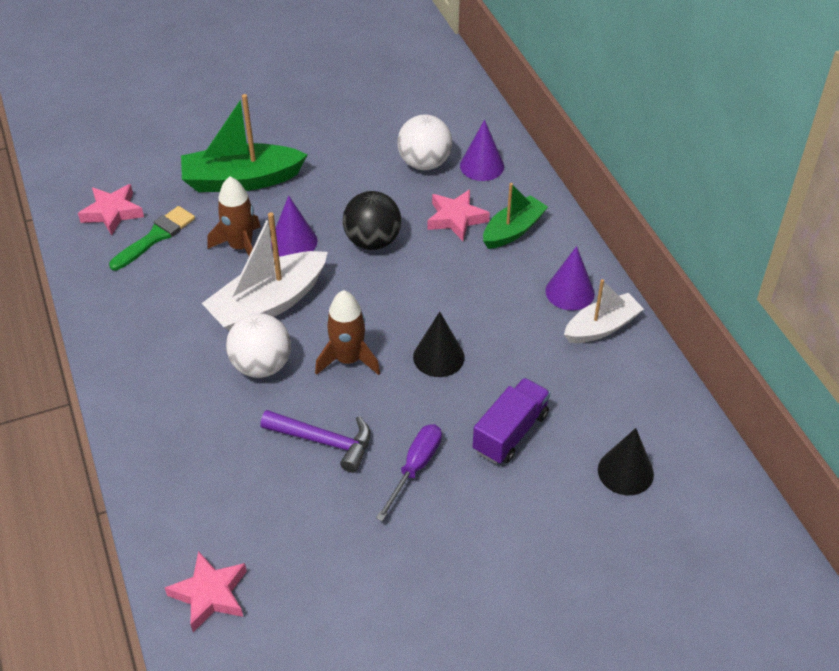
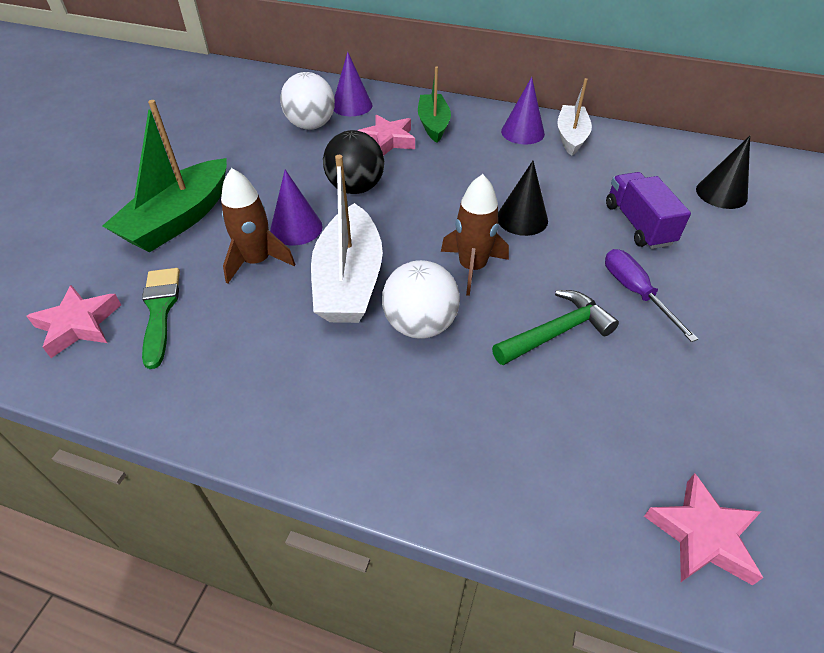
camera: 50 degrees left, 0 degrees up
(324, 441) = (556, 332): purple hammer -> green hammer

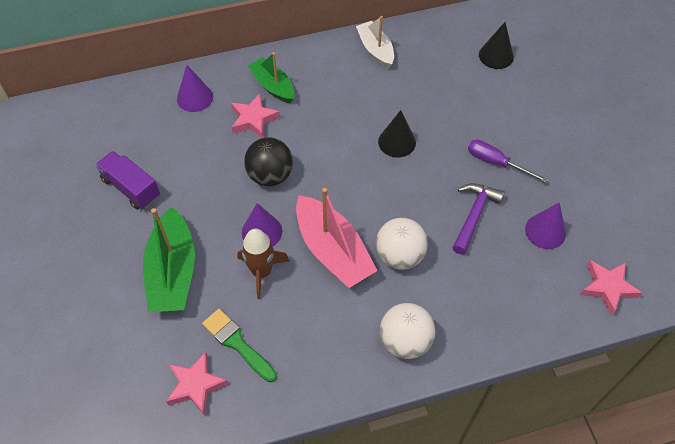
camera: 35 degrees left, 10 degrees up
(311, 125) = (182, 135): white ball -> white ball (405, 341)
(349, 281) = (333, 251): white boat -> pink boat
(472, 267) = (396, 197): brown rocket -> none
(522, 132) = (340, 62): purple cone -> purple cone (545, 231)
(556, 332) = (474, 215): green hammer -> purple hammer
(638, 224) = (465, 108): purple truck -> purple truck (131, 188)

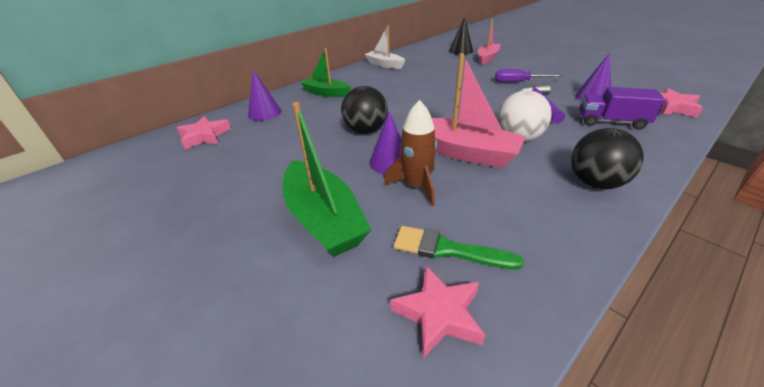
camera: 25 degrees left, 20 degrees down
(131, 188) = (234, 176): purple truck -> purple truck (611, 122)
(253, 119) = (324, 110): pink star -> pink star (205, 136)
(397, 142) = (444, 91): black cone -> none
(405, 341) = (595, 183): white ball -> black ball
(512, 90) = (487, 58): none -> pink boat

